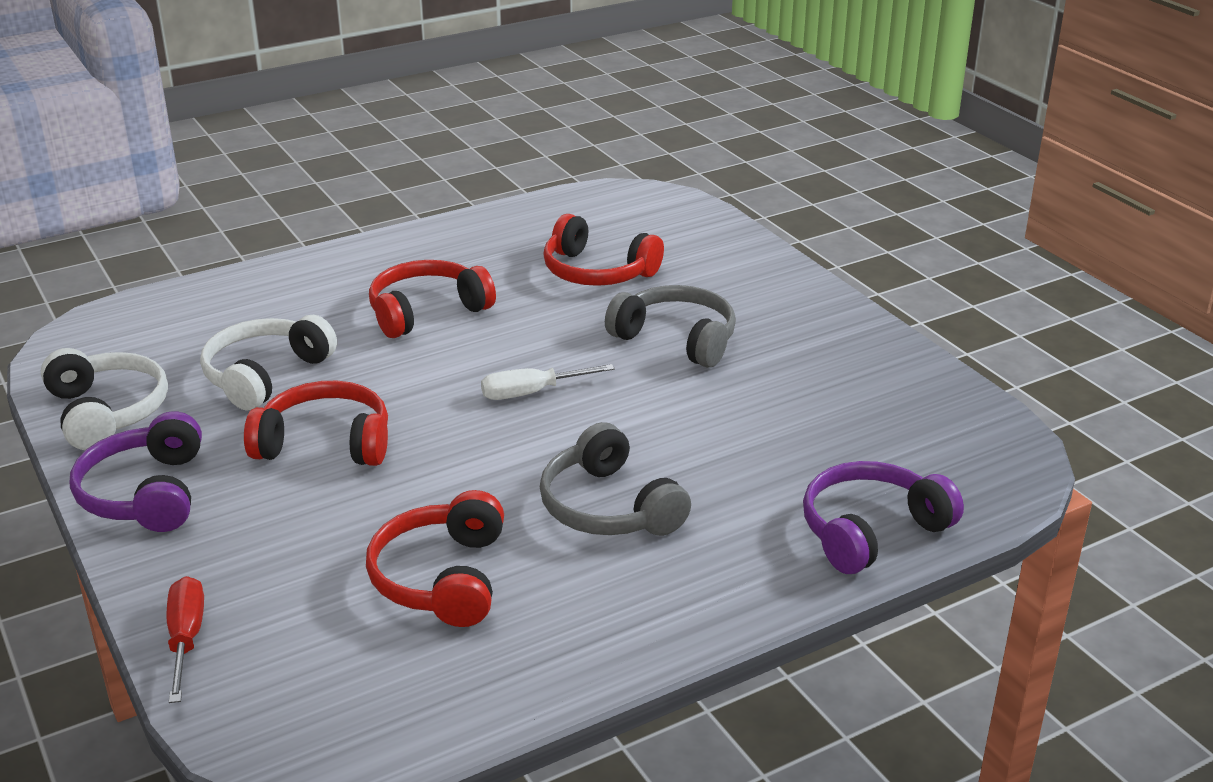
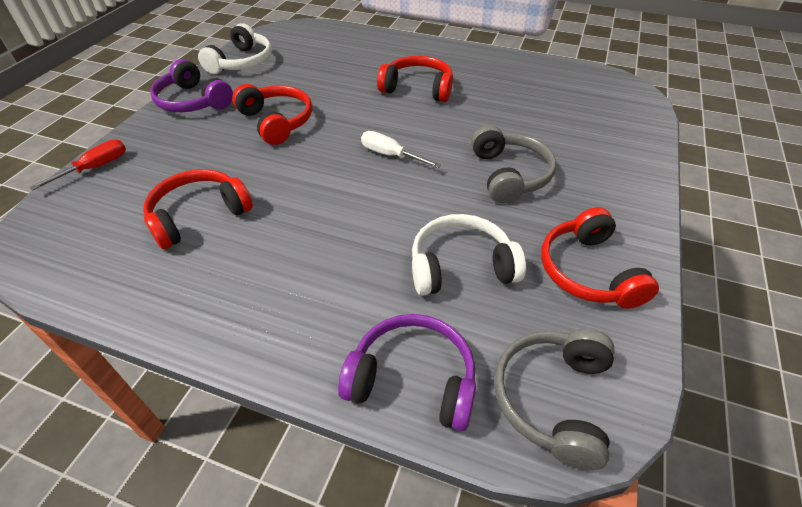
camera: 50 degrees right, 15 degrees up
(146, 493) = (193, 101): purple headphones -> purple headphones turned 90 degrees counterclockwise
(266, 375) = (311, 79): white headphones -> white headphones (461, 266)
(597, 272) = (531, 114): red headphones -> red headphones (588, 271)
(609, 507) = (316, 240): grey headphones -> grey headphones (553, 399)

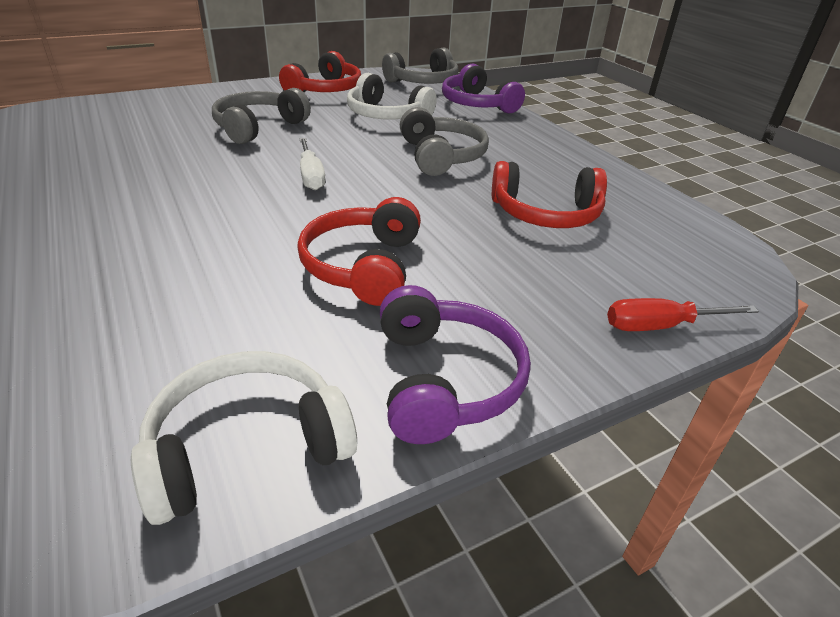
camera: 140 degrees left, 10 degrees down
(335, 233) = (441, 156): none -> grey headphones
(417, 89) = (140, 216): red headphones -> none

